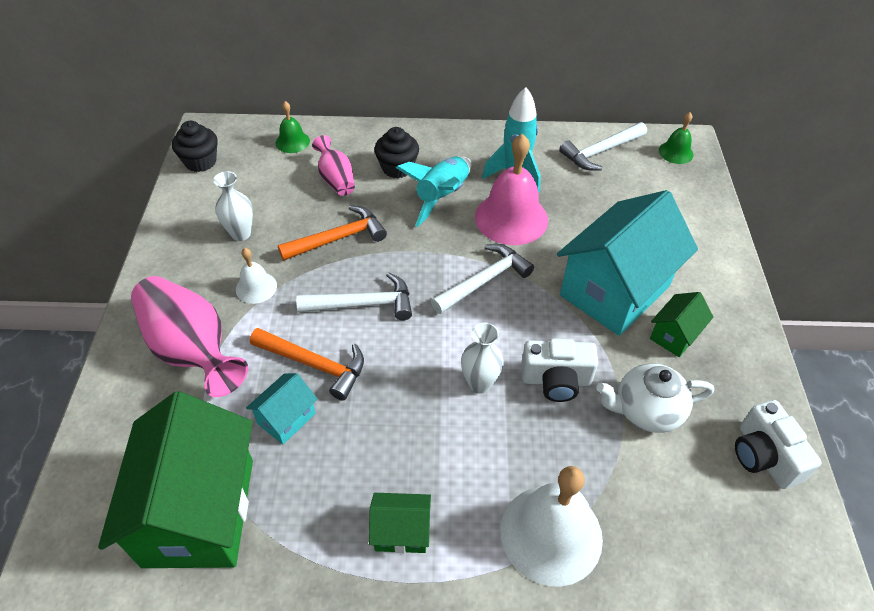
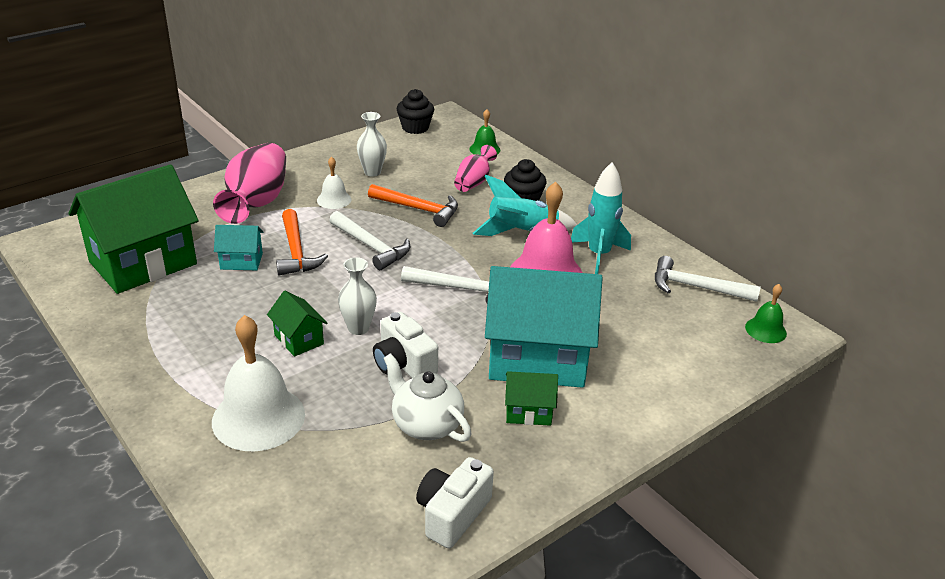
camera: 50 degrees right, 15 degrees down
(401, 531) = (198, 347): green house -> green house (299, 339)

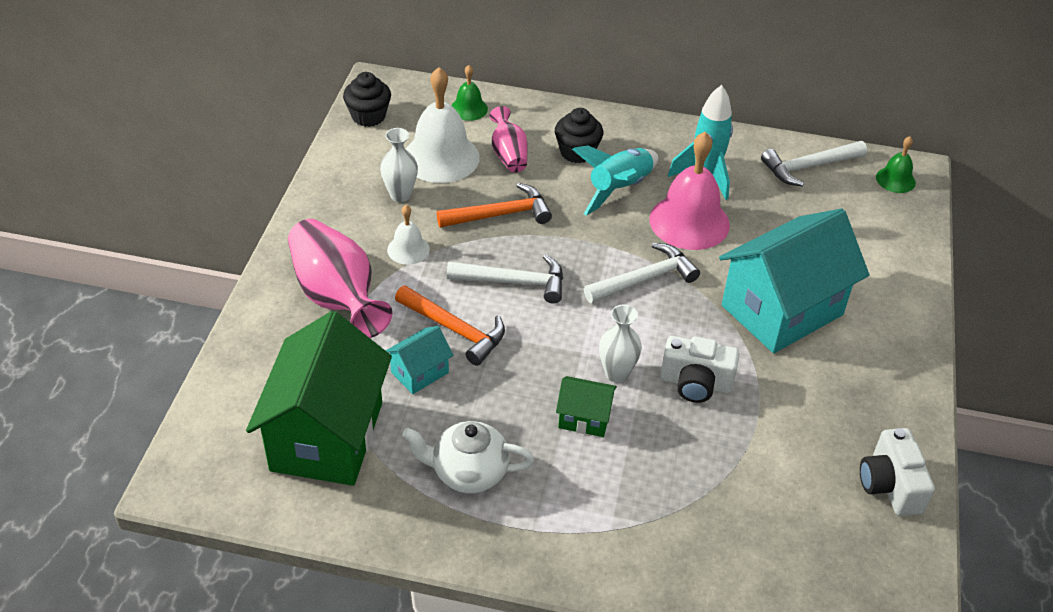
camera: 40 degrees left, 10 degrees up
(258, 417) = (654, 512): white bell -> white bell (441, 157)
(426, 424) = (781, 426): white teapot -> white teapot (468, 473)
(528, 411) = (833, 362): green house -> none

